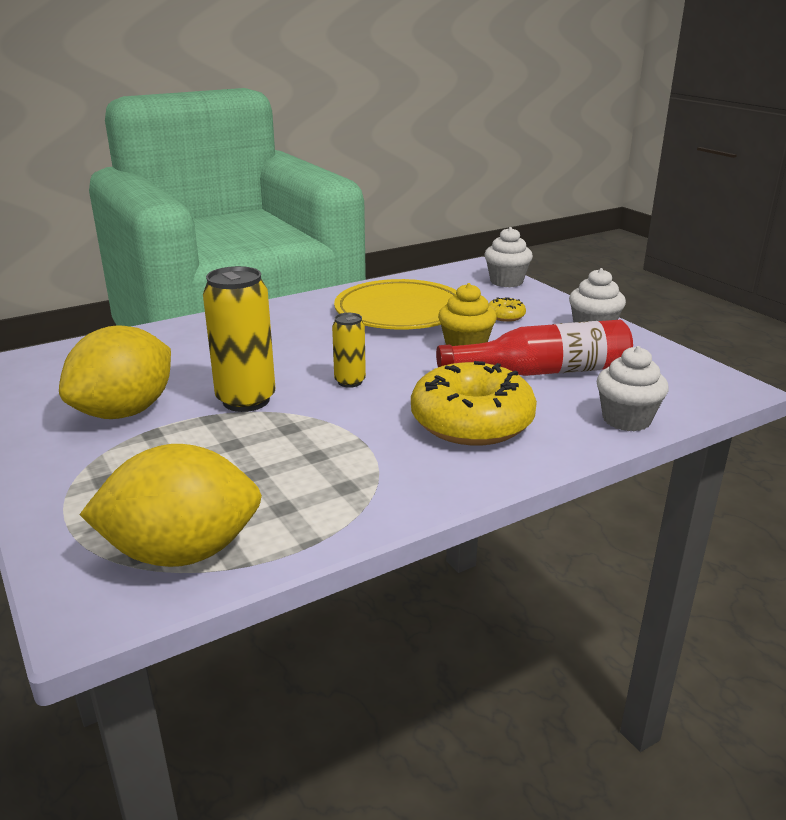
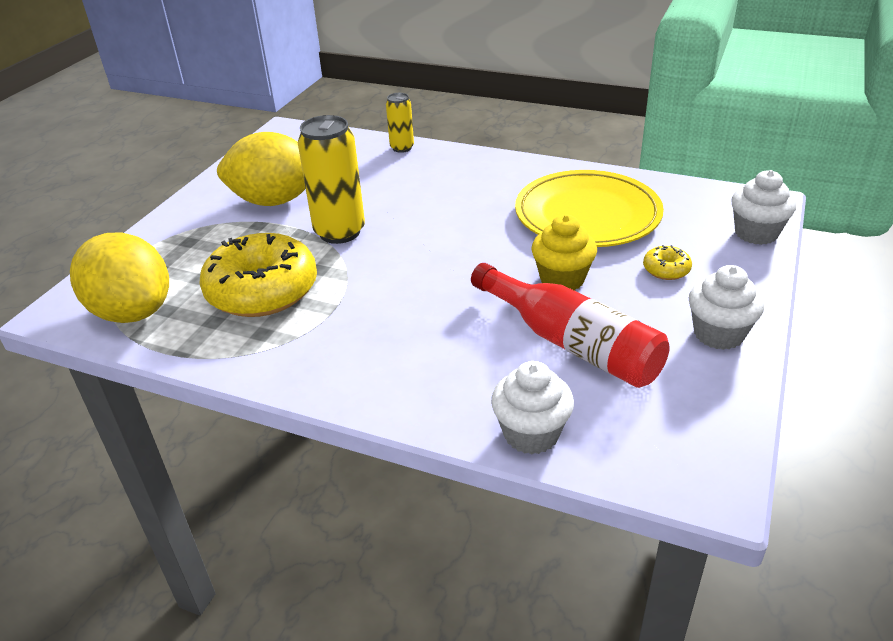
camera: 55 degrees right, 10 degrees up
(350, 382) = (421, 257): yellow can -> yellow can (402, 148)
(472, 422) = (420, 346): yellow donut -> yellow donut (262, 291)

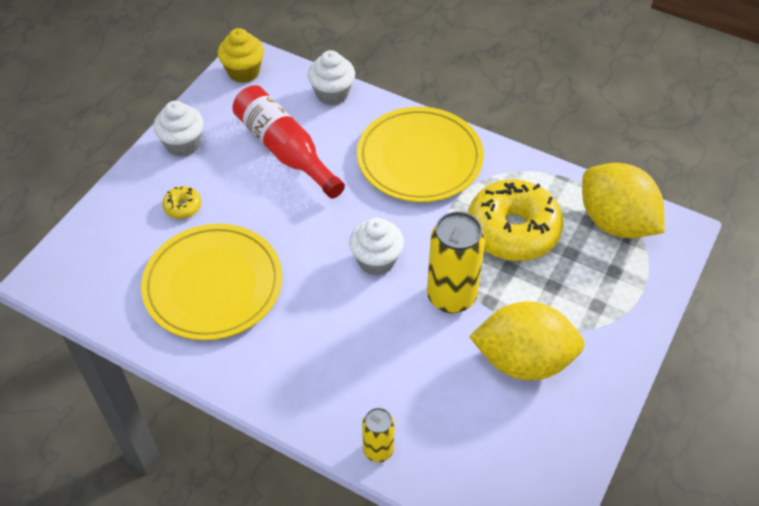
camera: 175 degrees left, 15 degrees up
(378, 354) = (419, 158): none -> yellow plate
(562, 279) = (268, 208): yellow cupcake -> yellow cupcake (243, 72)
(756, 233) = (83, 237): white cupcake -> white cupcake (376, 260)

